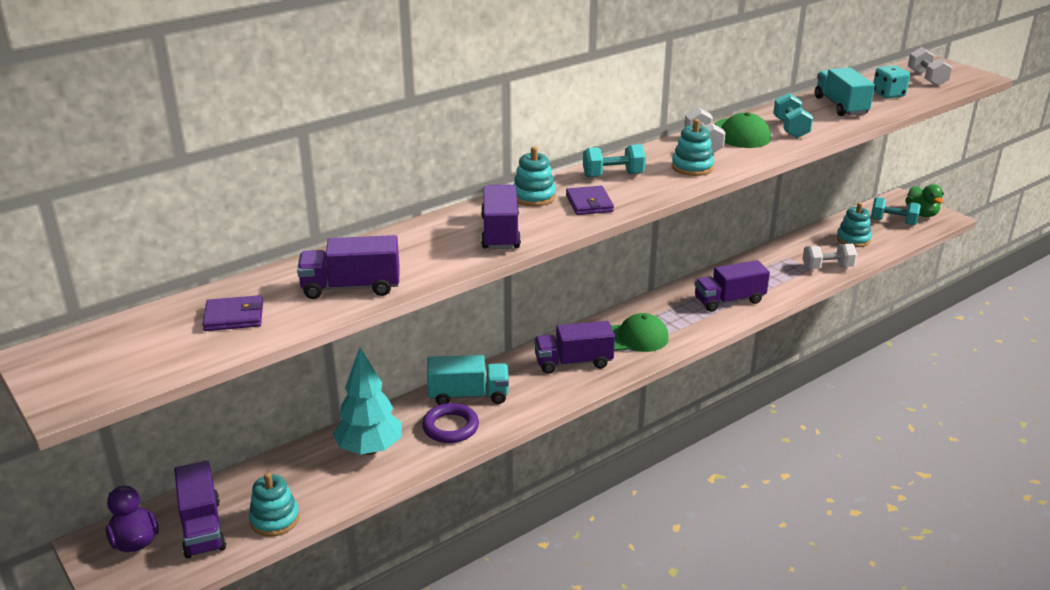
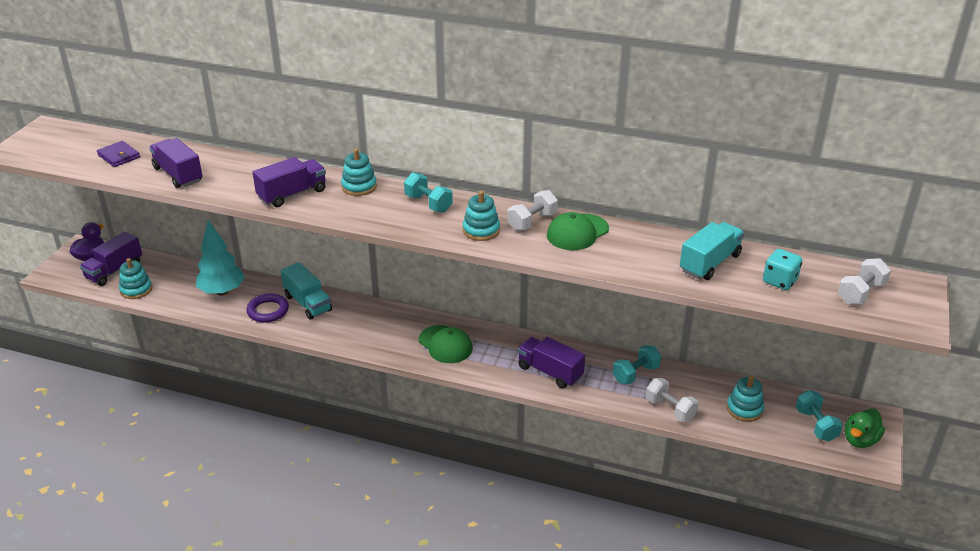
camera: 55 degrees right, 5 degrees up
(573, 362) = (386, 330): purple truck -> none
(589, 203) = (370, 210): purple wallet -> none
(790, 128) = (619, 252): turquoise dumbbell -> turquoise dumbbell (635, 374)

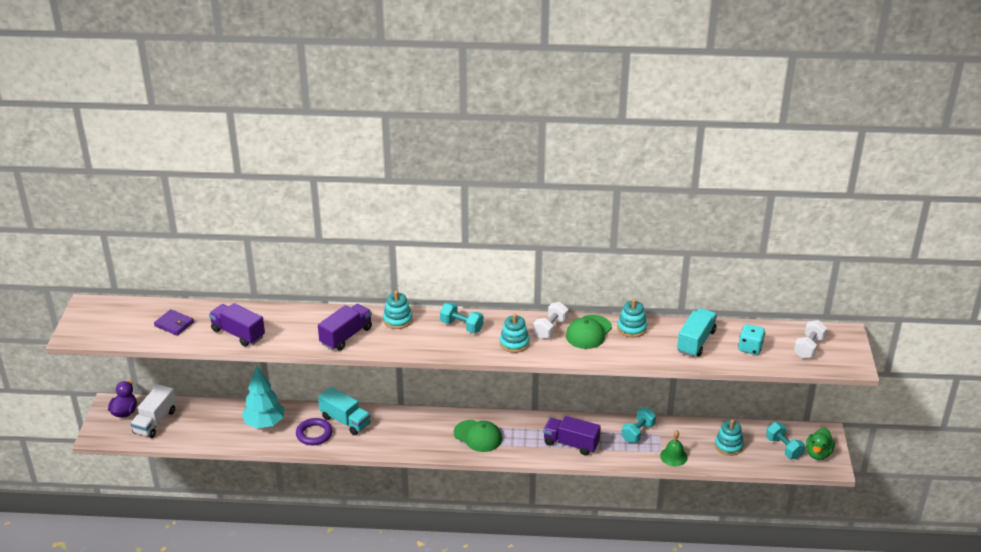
camera: 15 degrees left, 0 degrees up
(114, 271) = (155, 422): purple truck -> white truck
(136, 290) = (186, 436): turquoise stacking toy -> turquoise stacking toy (631, 328)
(670, 409) = (673, 456): white dumbbell -> green bell

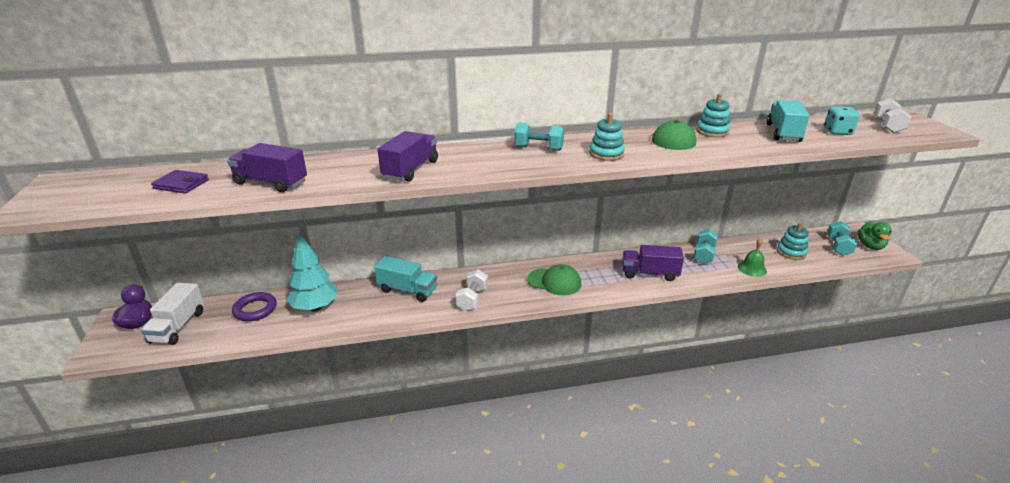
camera: 15 degrees left, 5 degrees down
(314, 434) = (376, 308): purple ring -> purple ring (255, 309)
(397, 320) = (464, 151): turquoise stacking toy -> none
(550, 329) = (633, 140): white dumbbell -> white dumbbell (472, 299)
(783, 448) = (838, 246): turquoise dumbbell -> turquoise dumbbell turned 60 degrees clockwise

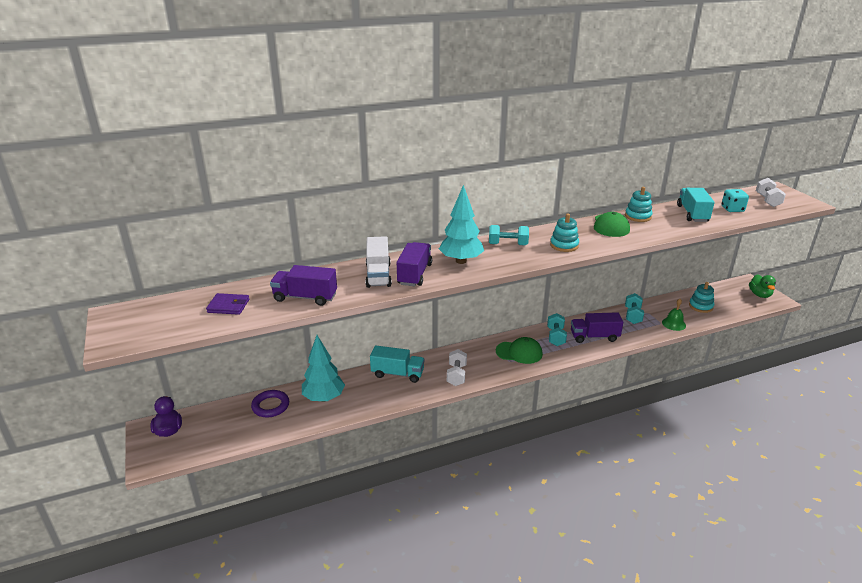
camera: 10 degrees left, 0 degrees up
(178, 326) = (208, 429): white truck -> white truck (378, 275)
(473, 160) = (461, 261): none -> turquoise tree
(838, 246) = (735, 297): turquoise dumbbell -> turquoise dumbbell (555, 337)

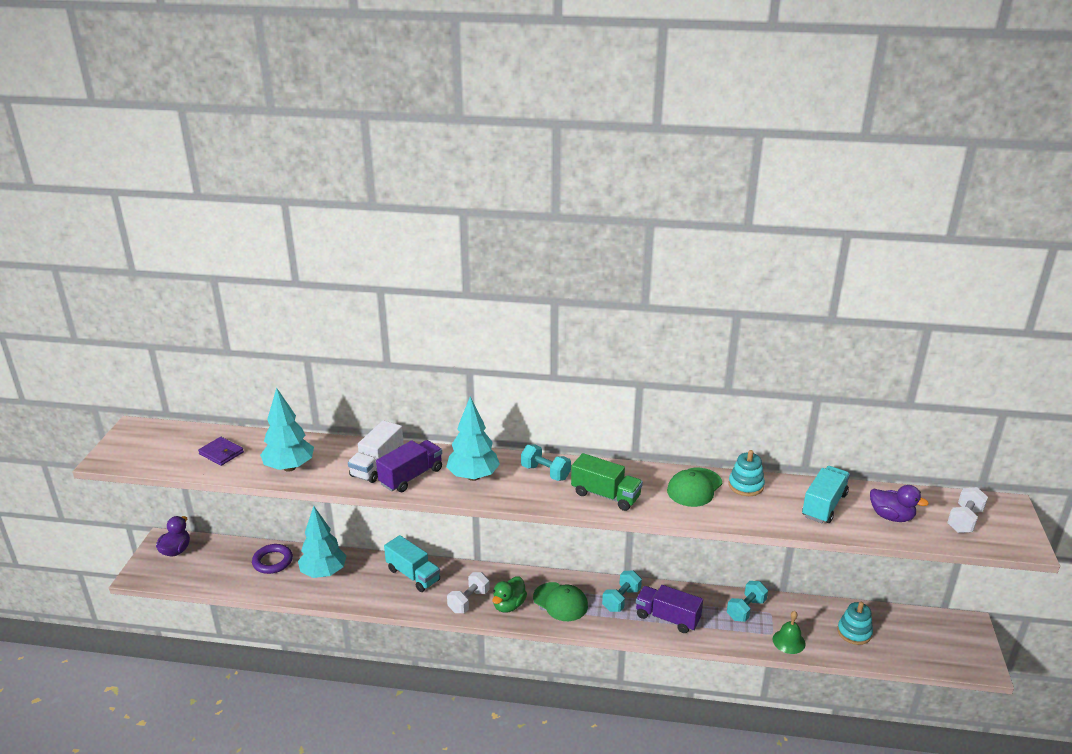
camera: 30 degrees right, 0 degrees up
(305, 297) = (289, 467): purple truck -> turquoise tree
(564, 245) = (605, 495): turquoise stacking toy -> green truck
(732, 209) = (891, 517): turquoise dice -> purple duck
(759, 295) = (963, 649): green duck -> green duck (509, 605)

